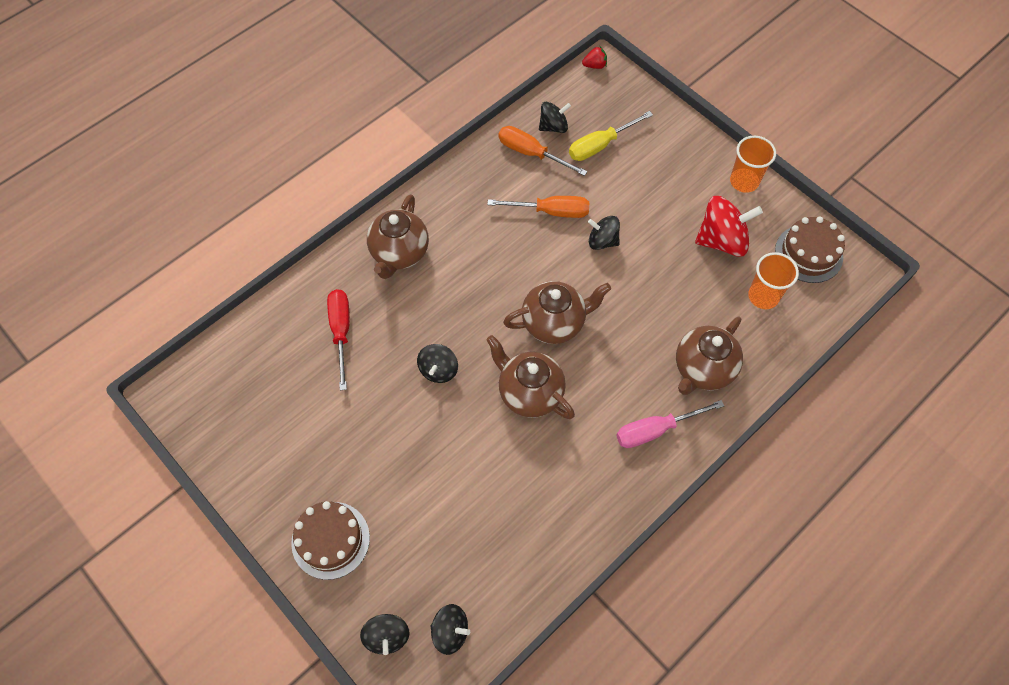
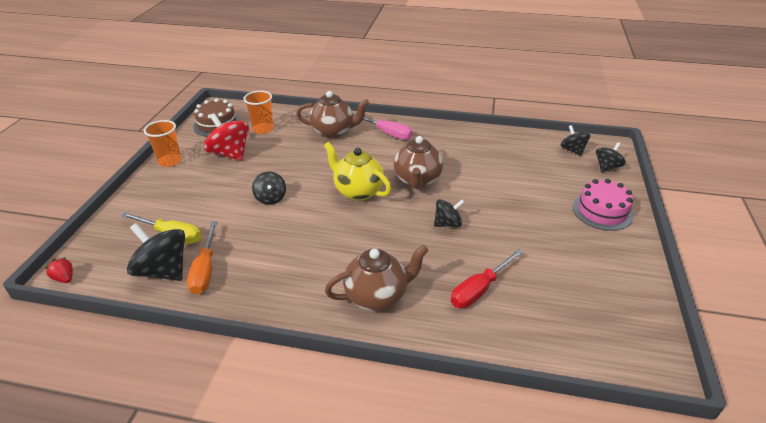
camera: 125 degrees left, 25 degrees down
(330, 540) = (602, 211): brown cake -> pink cake
(550, 211) = (262, 232): orange screwdriver -> none
(553, 127) = (163, 271): black spinning top -> black spinning top, size x1.67
(554, 323) = (358, 191): brown teapot -> yellow teapot

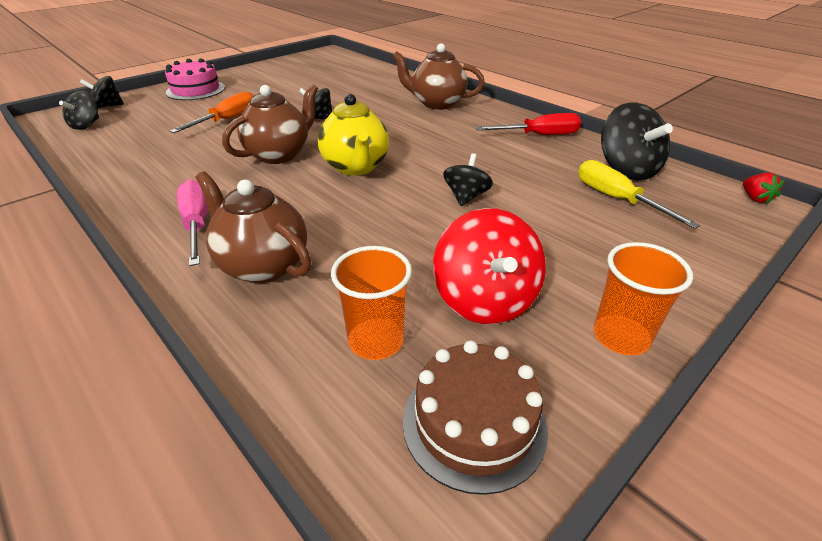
camera: 145 degrees left, 0 degrees up
(205, 270) = (578, 157): orange screwdriver -> orange screwdriver (227, 120)
(479, 289) = (363, 88): red screwdriver -> red screwdriver (539, 135)

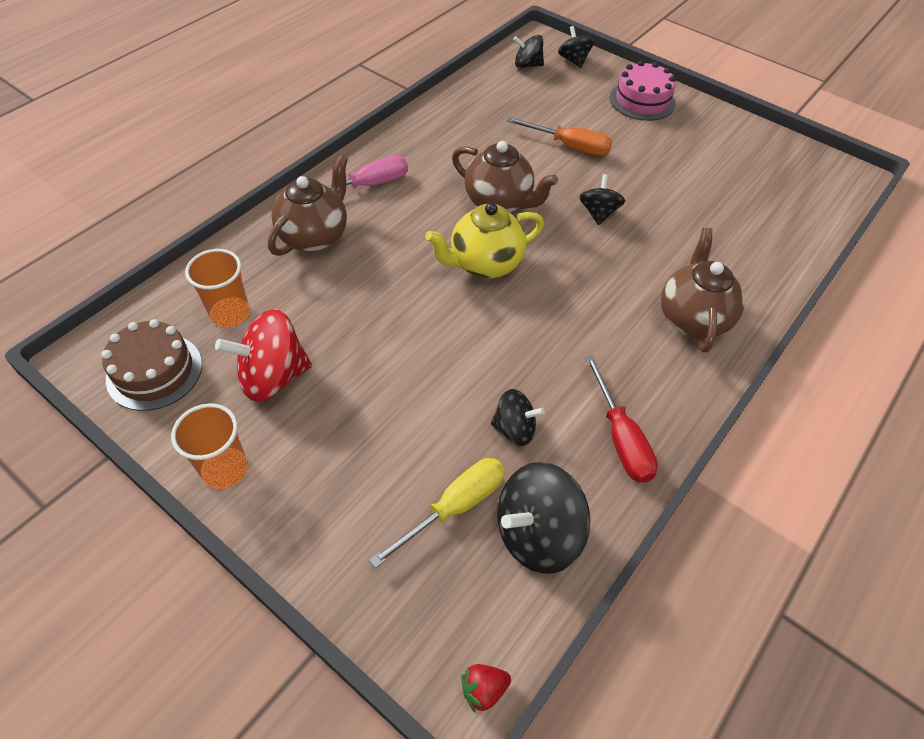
camera: 80 degrees right, 15 degrees up
(466, 197) = (437, 359): black spinning top -> black spinning top (514, 429)

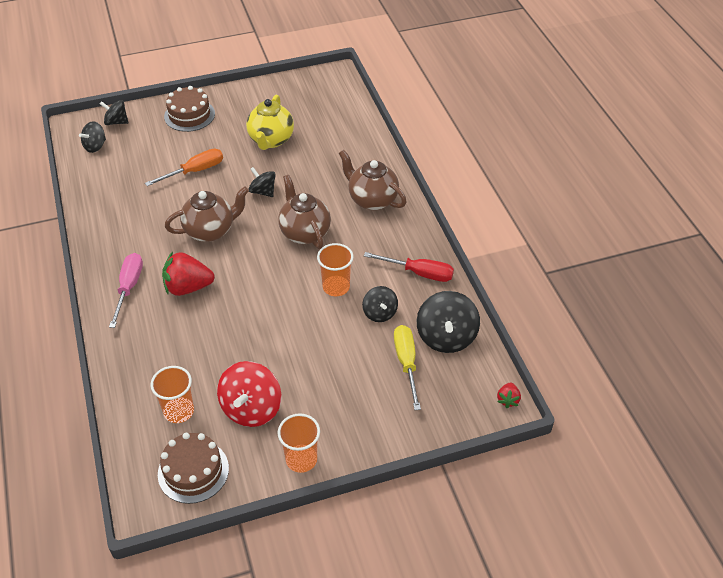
camera: 55 degrees left, 5 degrees down
(315, 236) = (150, 337): brown teapot -> brown teapot (304, 232)
(405, 228) = (188, 287): none -> red strawberry
(485, 264) = (254, 264): yellow teapot -> yellow teapot (271, 140)
(514, 429) = (379, 313): black spinning top -> black spinning top turned 120 degrees clockwise
(517, 359) = (336, 287): none -> orange cup
(642, 100) = (189, 115): pink cake -> brown cake

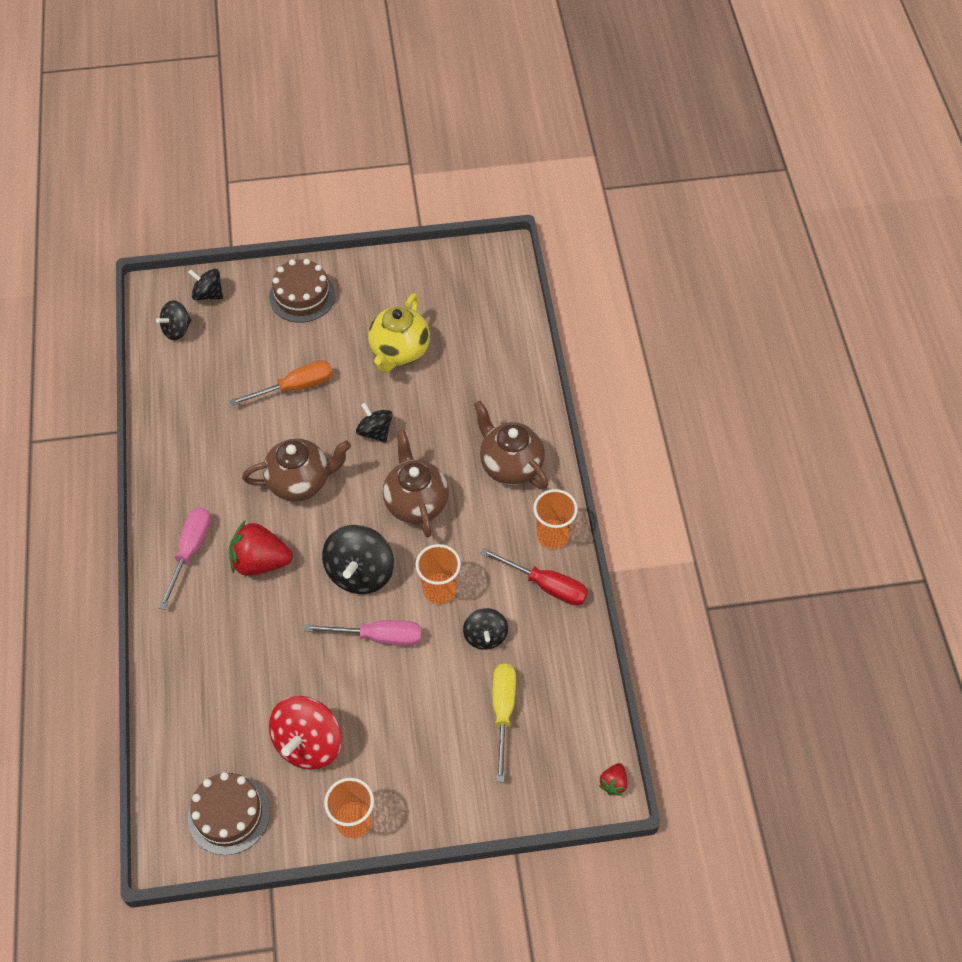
camera: 10 degrees right, 10 degrees up
(179, 411) = (224, 733): orange cup -> orange cup (553, 535)
(294, 325) = (378, 636): none -> pink screwdriver
(446, 337) = (559, 683): black spinning top -> black spinning top (360, 572)

